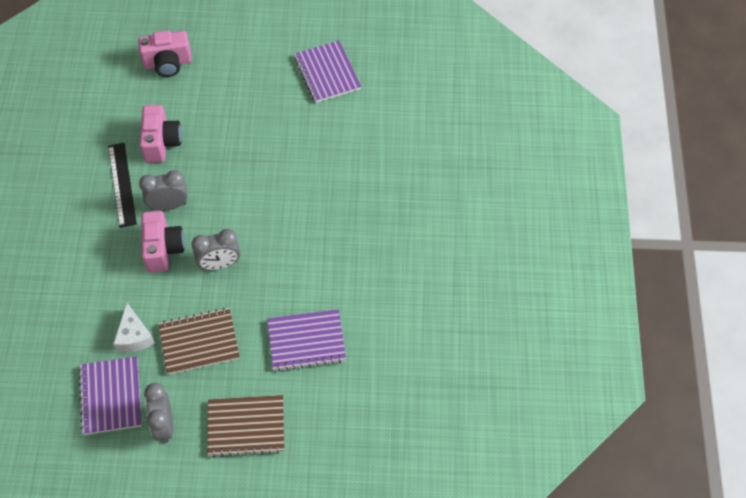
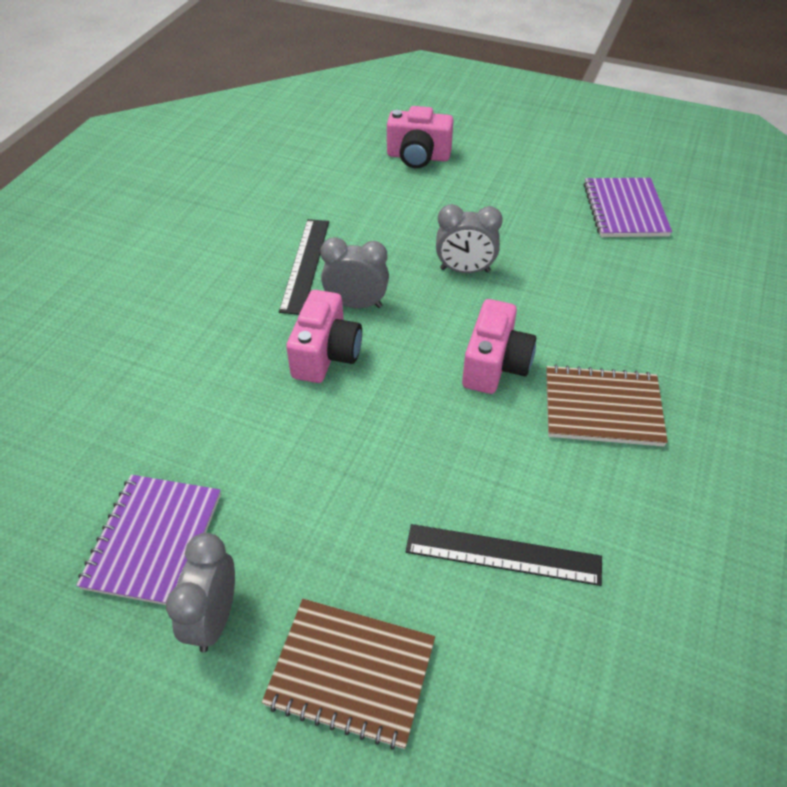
camera: 20 degrees right, 10 degrees down
(134, 336) = (231, 460): white cheese -> none
(161, 142) = (376, 232): pink camera -> pink camera (495, 365)
(199, 342) = (326, 500): brown notebook -> brown notebook (602, 408)
(220, 264) = (400, 397): grey clock -> grey clock (465, 270)
(306, 341) = (503, 554): purple notebook -> black ruler

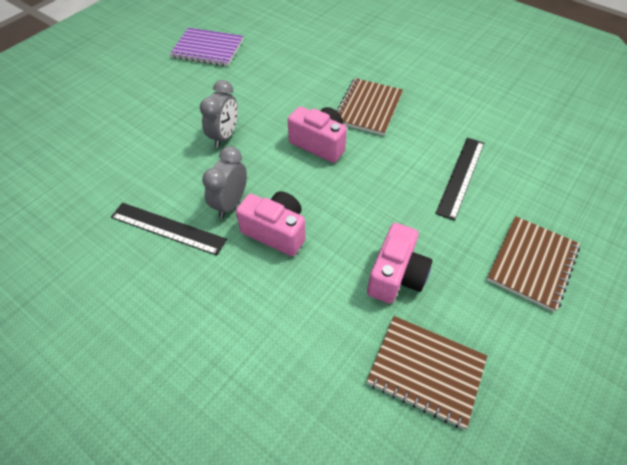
camera: 75 degrees left, 5 degrees up
(153, 540) = (426, 371): purple notebook -> brown notebook
(214, 618) = (493, 334): grey clock -> none
(418, 157) = (76, 131): pink camera -> pink camera (396, 276)

